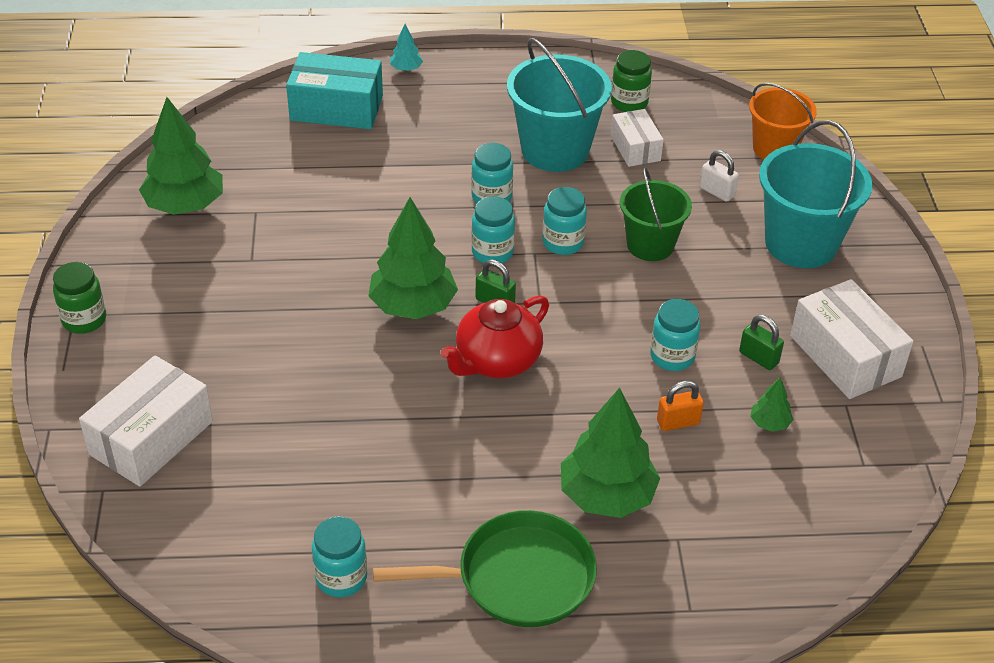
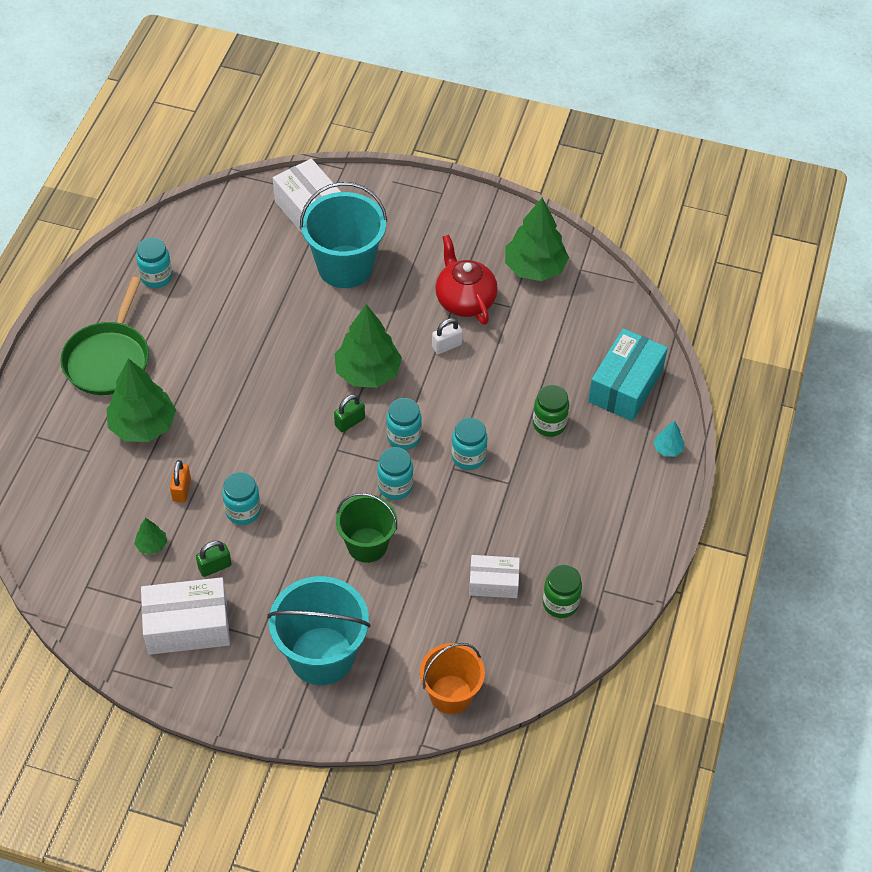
camera: 110 degrees right, 10 degrees up
(84, 320) = (434, 197): green jar -> green jar (549, 424)
(496, 361) = (290, 404): red teapot -> red teapot (465, 300)
(555, 150) = (513, 521): turquoise bucket -> turquoise bucket (345, 267)
(717, 192) = (411, 621): white padlock -> white padlock (446, 346)

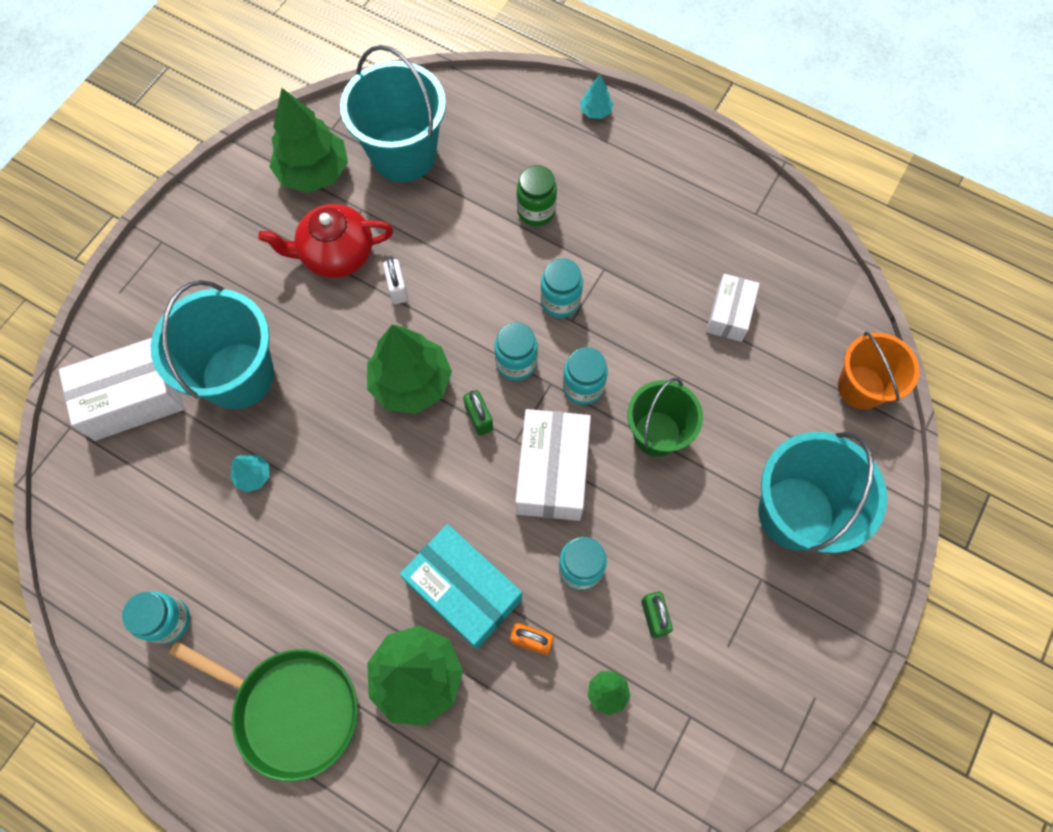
camera: 75 degrees left, 15 degrees up
(187, 626) = (733, 664): white box -> white box (552, 472)
(270, 296) = (253, 476): none -> turquoise tree
(560, 603) = (765, 256): green jar -> none
(573, 322) = (403, 154): none -> turquoise bucket
(625, 386) = (505, 127): turquoise box -> turquoise box (464, 591)

